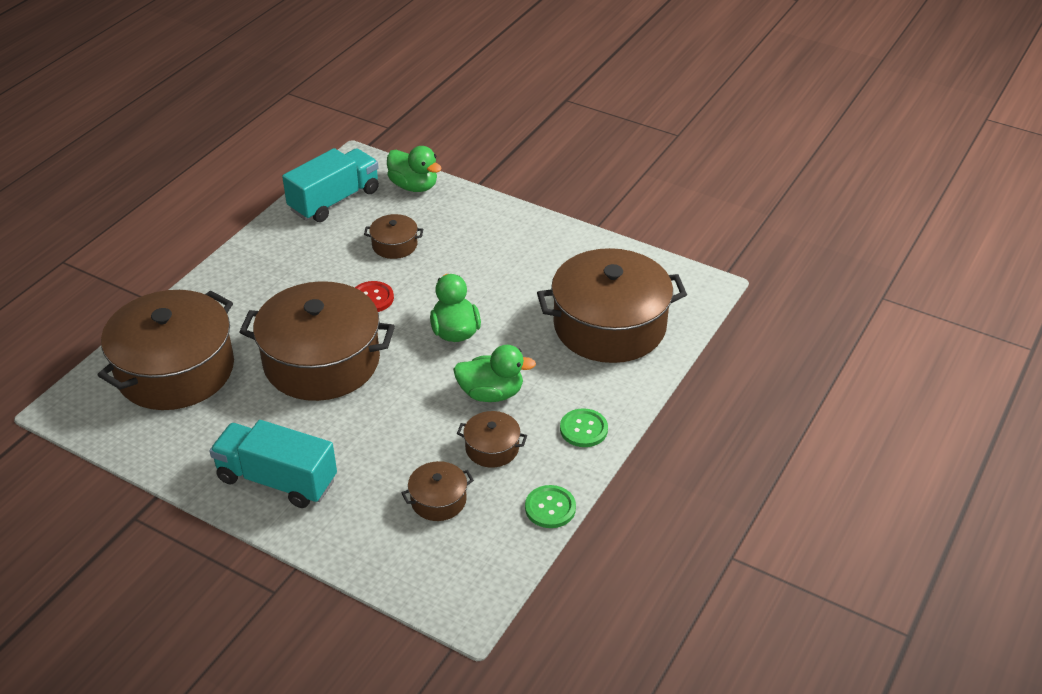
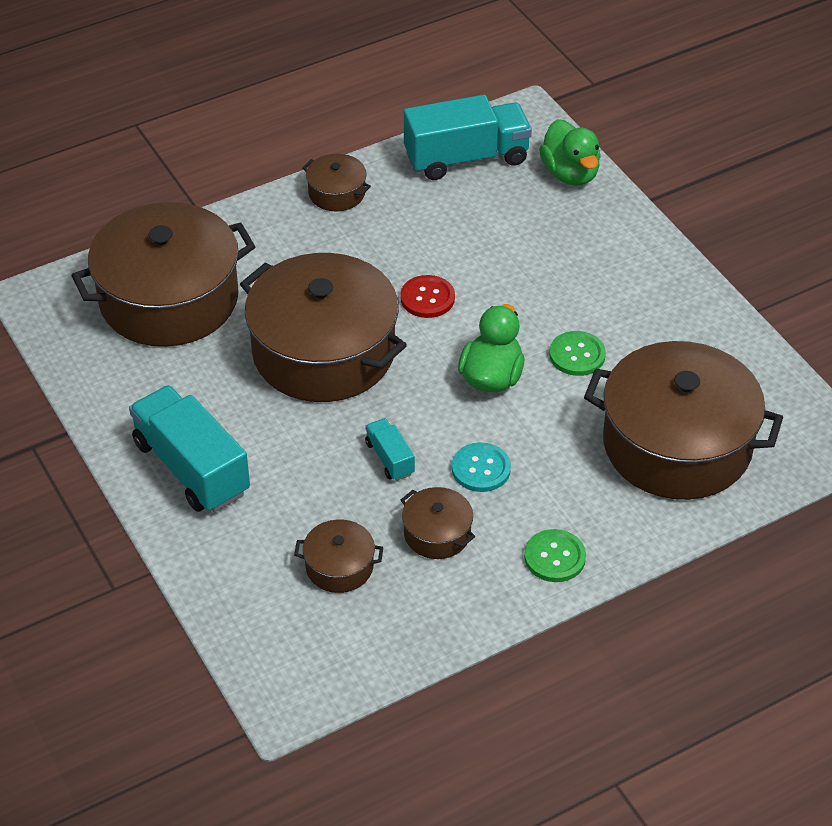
camera: 30 degrees right, 5 degrees up
(394, 245) = (497, 241): brown pot -> brown pot (336, 193)
(422, 413) = (389, 458): none -> turquoise truck
(491, 393) = (481, 469): green duck -> turquoise button
(550, 508) = (452, 631): green button -> green button (577, 355)

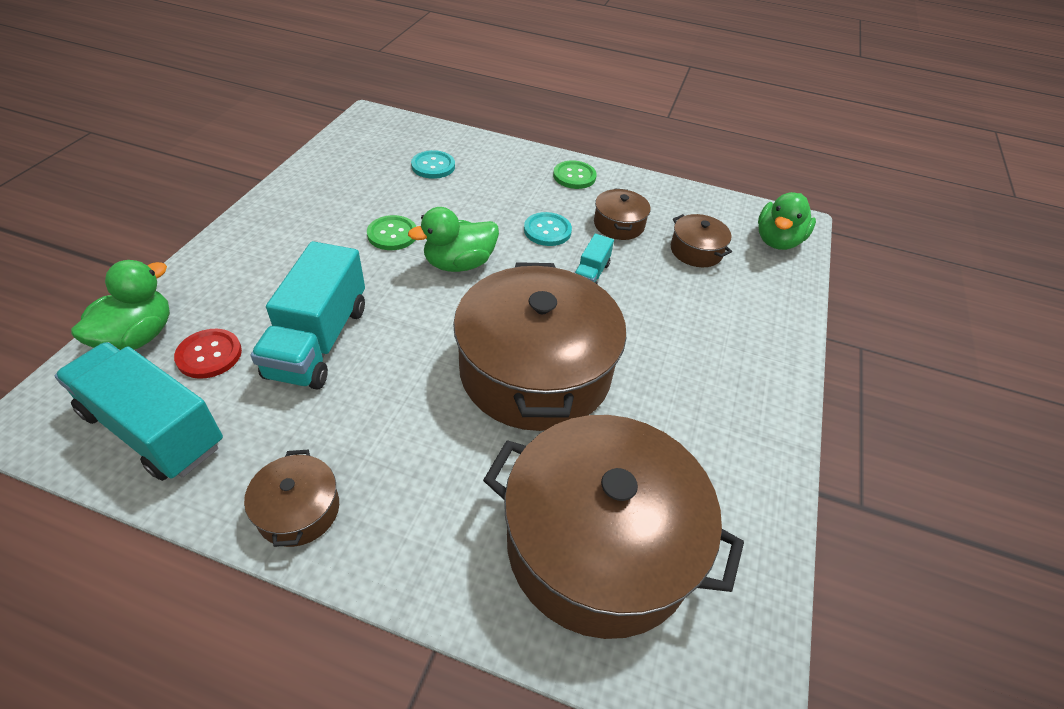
camera: 135 degrees left, 0 degrees up
(191, 468) = (735, 373): turquoise truck -> turquoise truck (318, 341)
(282, 654) = (777, 241): none -> green duck
(427, 298) = (405, 343): red button -> red button (209, 355)
(677, 445) = (433, 166): brown pot -> turquoise button

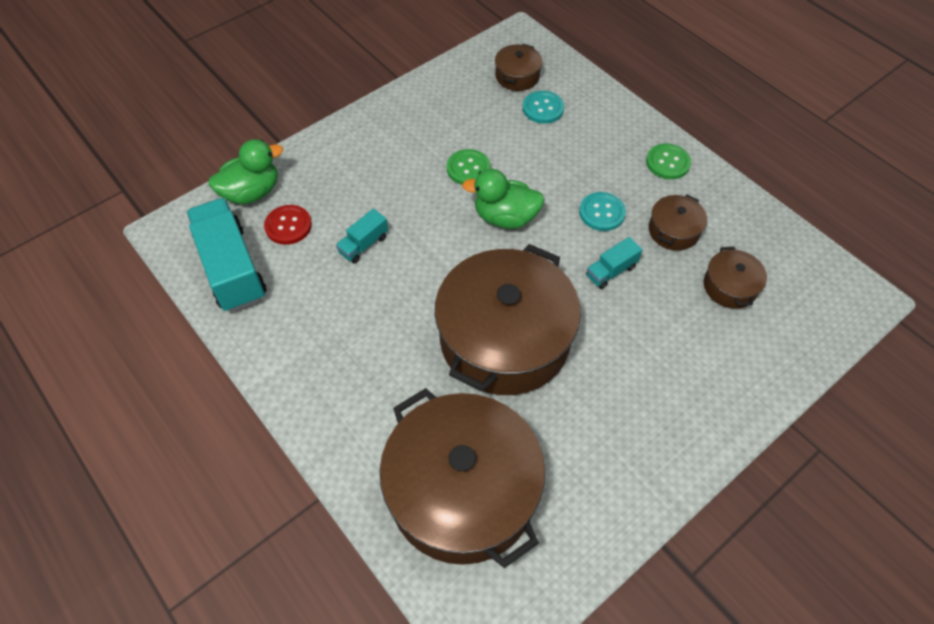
camera: 35 degrees right, 10 degrees up
(298, 510) = (287, 367): brown pot -> brown pot (517, 76)
(318, 341) = (363, 245): turquoise truck -> turquoise truck, size x0.48
(777, 241) = (826, 309): green duck -> none

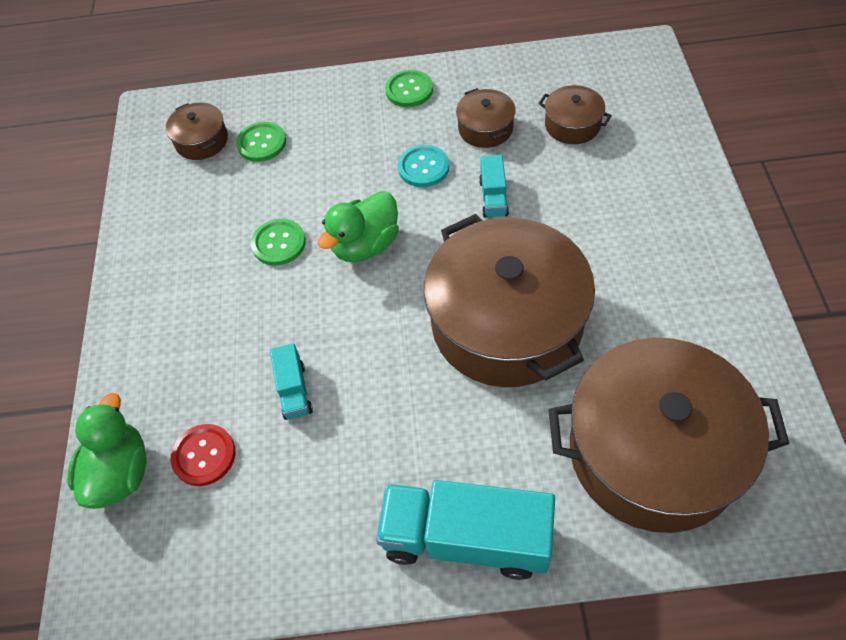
camera: 50 degrees left, 0 degrees up
(232, 268) = (213, 549): turquoise truck -> turquoise truck (466, 538)
(543, 108) = (261, 143): turquoise button -> green button

